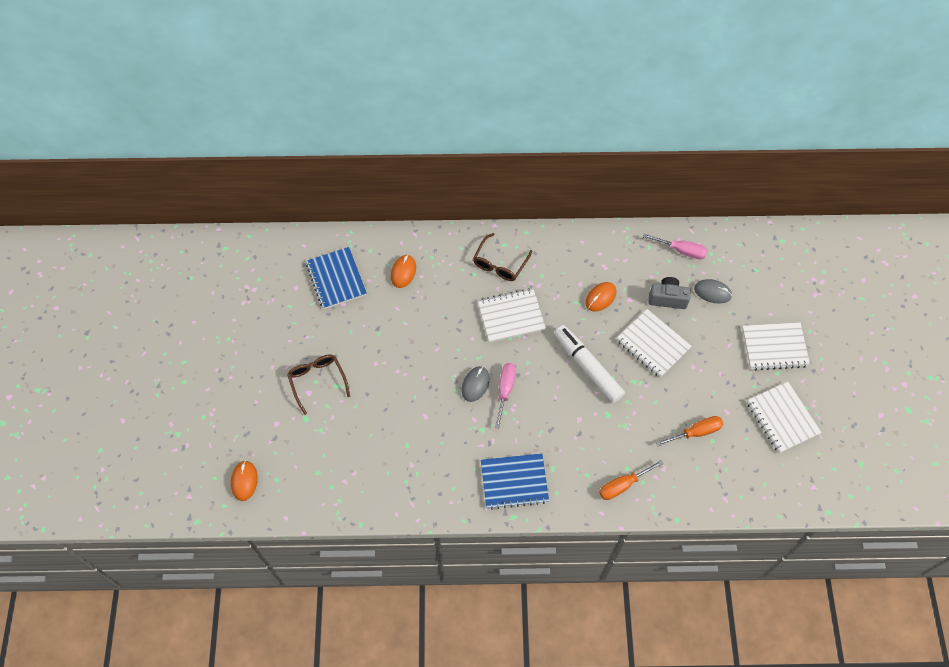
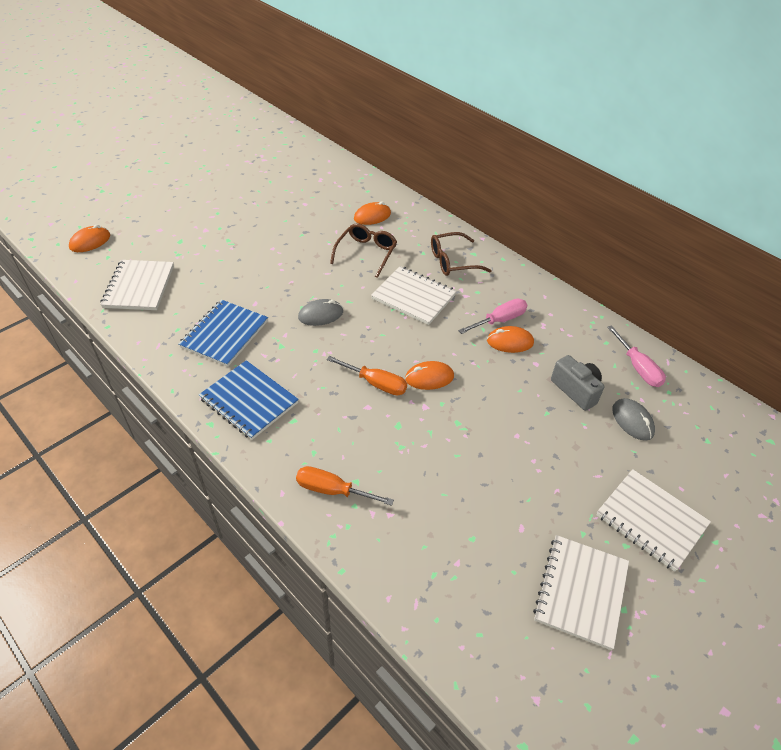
camera: 45 degrees right, 15 degrees down
(317, 381) = (220, 228): brown glasses -> brown glasses (366, 253)
(336, 279) = (321, 189): blue notebook -> blue notebook (224, 334)
(505, 390) = (337, 337): pink screwdriver -> pink screwdriver (499, 320)
(587, 367) = (429, 377): white marker -> orange mouse
(653, 344) = (515, 411): white notebook -> white notebook (139, 287)
(696, 432) = (464, 515): orange screwdriver -> orange screwdriver (375, 383)

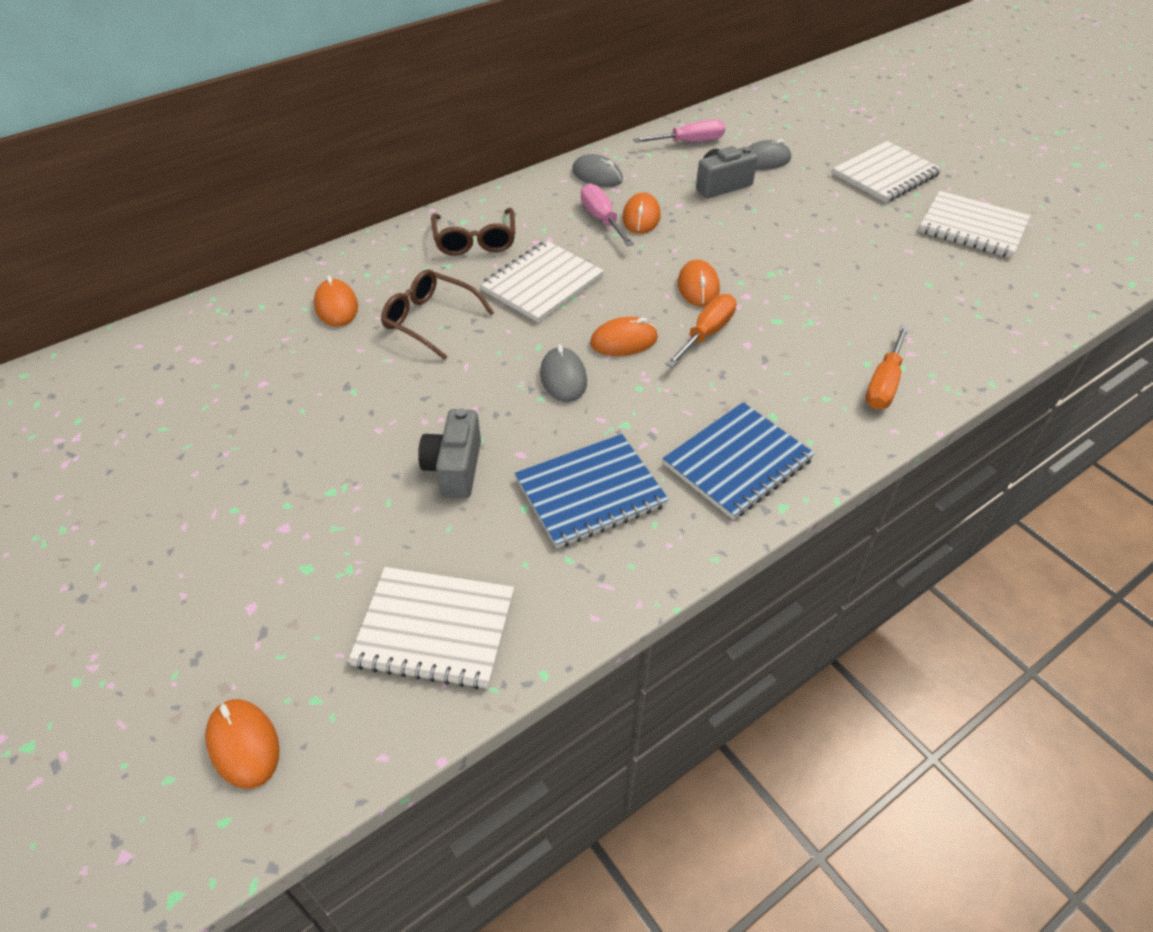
camera: 80 degrees left, 0 degrees up
(224, 334) = (590, 492): blue notebook -> blue notebook turned 60 degrees counterclockwise
(243, 279) = (455, 468): none -> grey camera
(360, 340) = (624, 341): none -> orange mouse
(558, 313) = (597, 175): none -> grey mouse

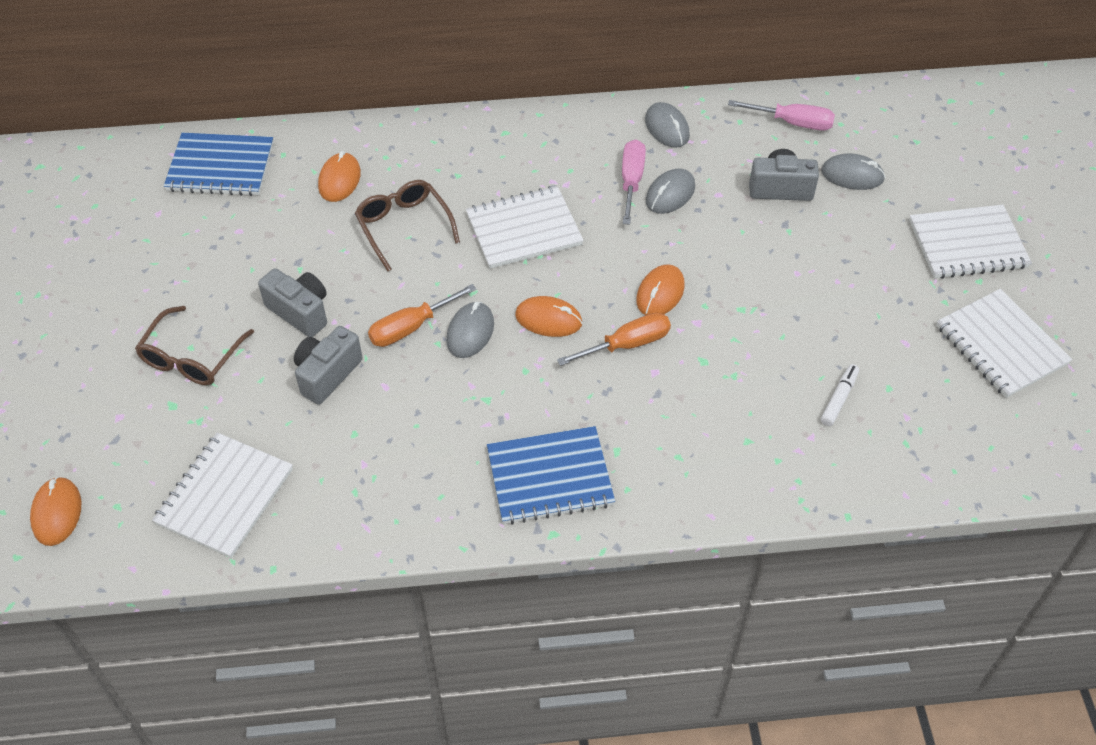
camera: 30 degrees right, 5 degrees up
(383, 426) = (300, 312): none -> grey camera
(435, 629) = (225, 496): white notebook -> white notebook turned 75 degrees clockwise
(475, 241) = (499, 158): brown glasses -> brown glasses (192, 357)
(590, 492) = (412, 445): blue notebook -> blue notebook (220, 167)
(641, 217) = (670, 194): orange mouse -> grey mouse
(884, 384) = (743, 468): orange screwdriver -> orange screwdriver (411, 327)
(902, 305) = (839, 398): none -> white marker

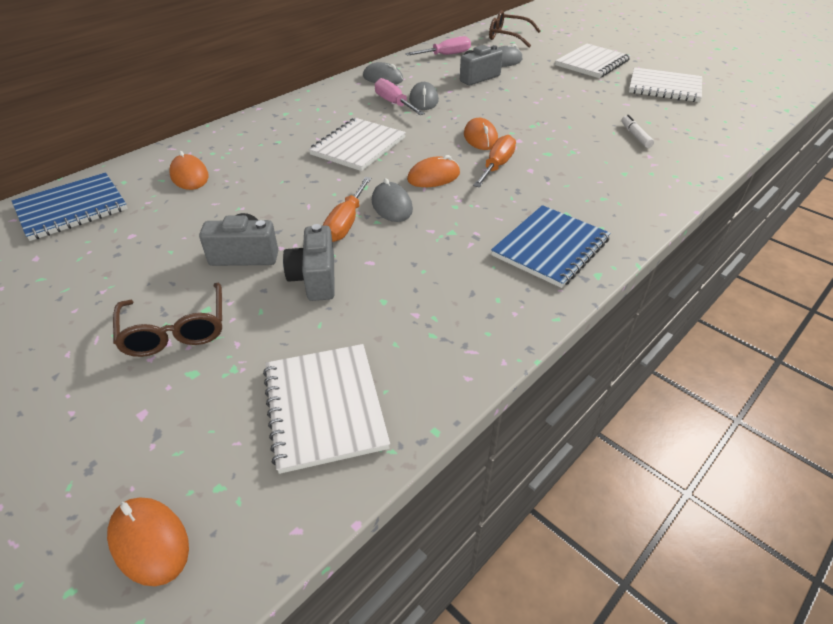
camera: 40 degrees left, 10 degrees down
(404, 227) = (271, 178): brown glasses -> brown glasses (508, 36)

